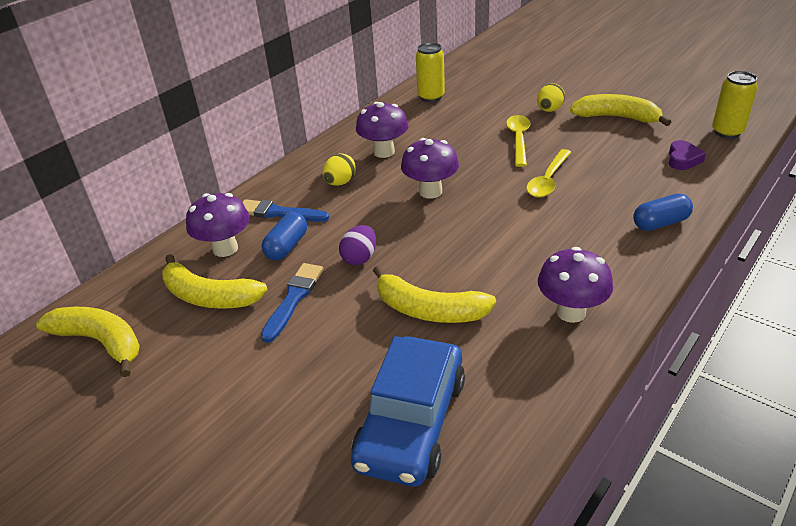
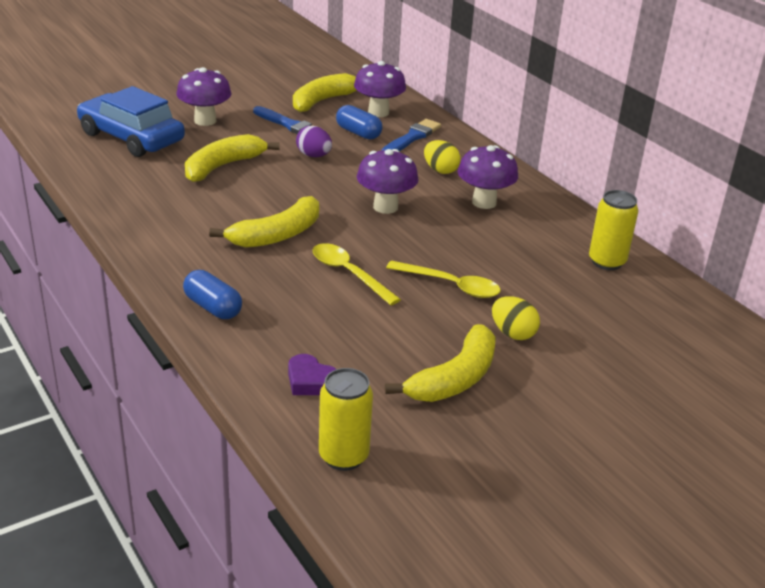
camera: 105 degrees right, 5 degrees down
(101, 342) = (310, 69): yellow banana -> yellow banana (277, 235)
(571, 312) = (155, 217): purple mushroom -> purple mushroom (205, 121)
(660, 223) = (213, 307): blue capsule -> blue capsule turned 45 degrees counterclockwise

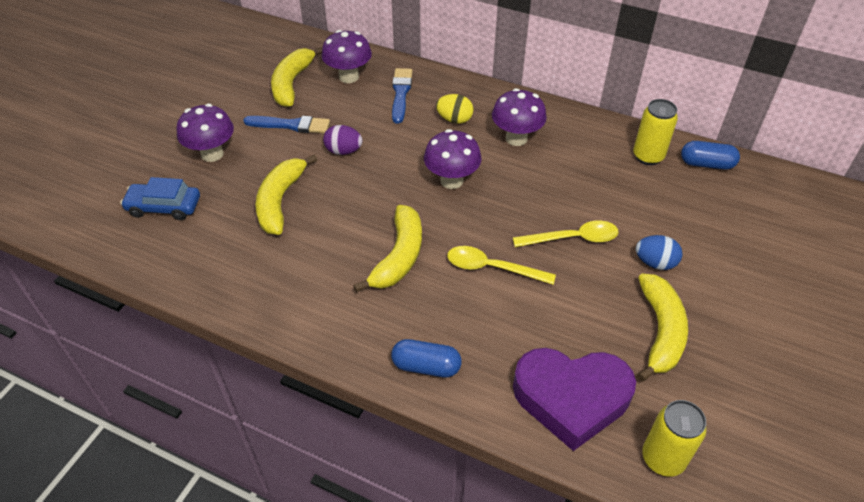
camera: 30 degrees left, 15 degrees up
(131, 137) = (164, 207): blue car -> blue car, size x0.61
(311, 381) = (571, 398): purple heart -> purple heart, size x2.24
(358, 133) = (355, 108): blue capsule -> blue capsule (706, 164)
(512, 333) = (655, 263): yellow egg -> blue egg

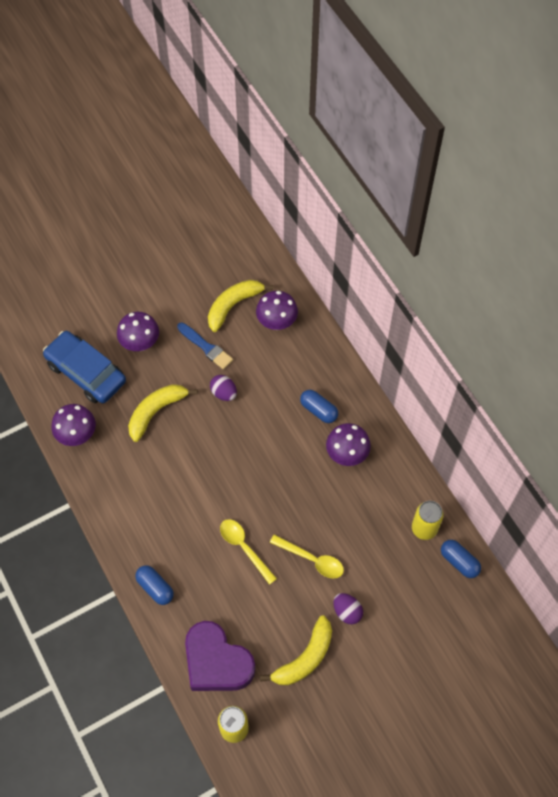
camera: 35 degrees right, 15 degrees up
(164, 207) = (86, 372): blue car -> blue car, size x1.63
(399, 256) = (196, 502): yellow banana -> none
(401, 93) = (301, 362): blue brush -> none
(451, 180) = (274, 463): purple mushroom -> purple mushroom (77, 435)
(454, 119) = (318, 410): yellow egg -> blue capsule
(655, 263) = (347, 612): blue egg -> purple egg

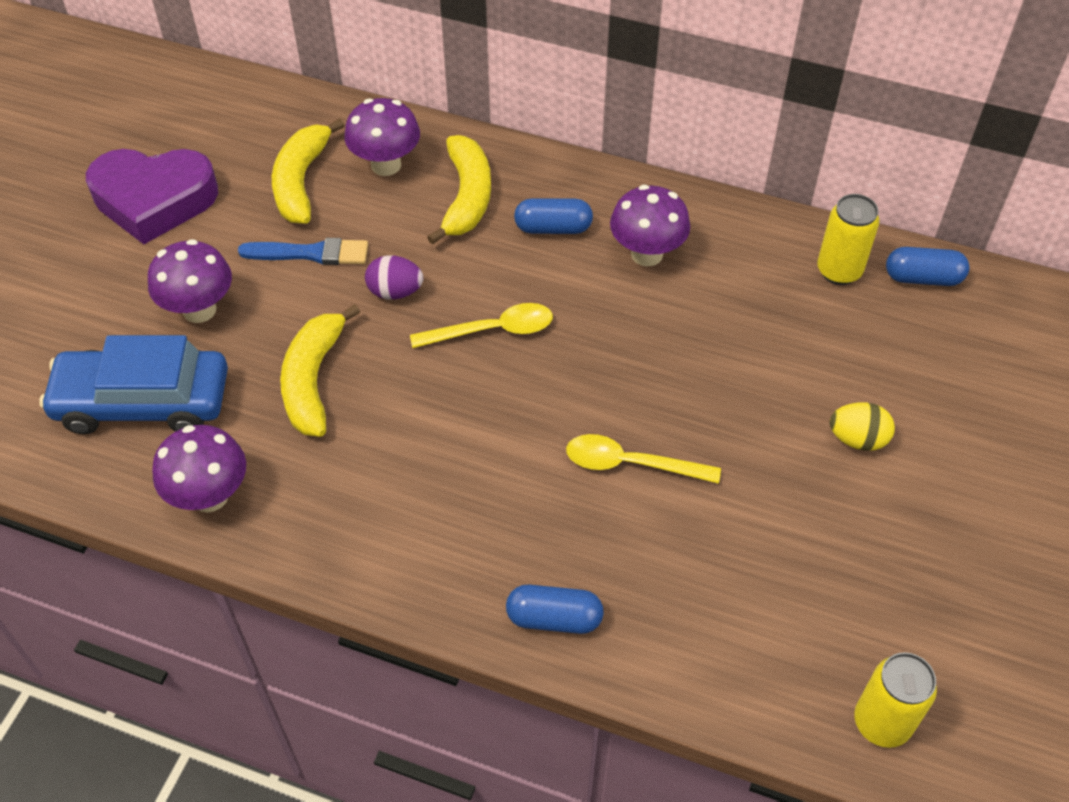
camera: 40 degrees left, 10 degrees down
(216, 661) = (755, 649): purple heart -> purple heart (154, 200)
(304, 658) = (869, 542): yellow banana -> yellow banana (466, 197)
(312, 559) = (740, 410): yellow spoon -> yellow spoon (492, 330)
(347, 612) = (857, 439): purple egg -> yellow egg

